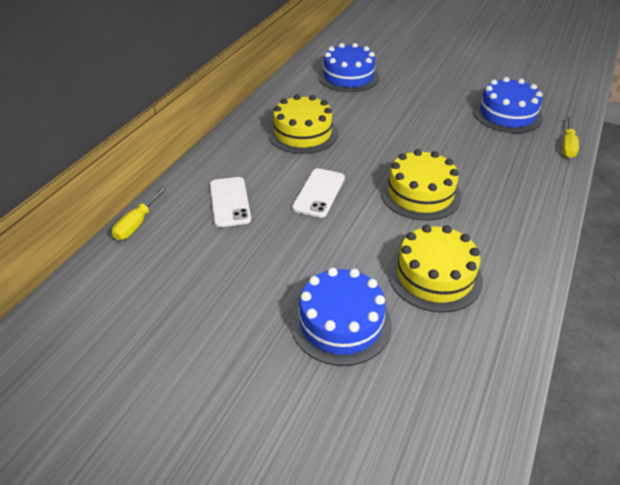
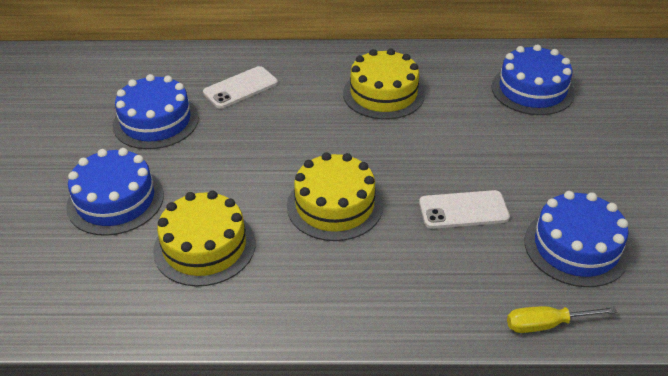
camera: 65 degrees right, 0 degrees up
(137, 223) = (184, 53): yellow screwdriver -> none
(236, 268) = (156, 121): none -> blue cake
(319, 193) = (288, 135): white phone -> white phone (463, 210)

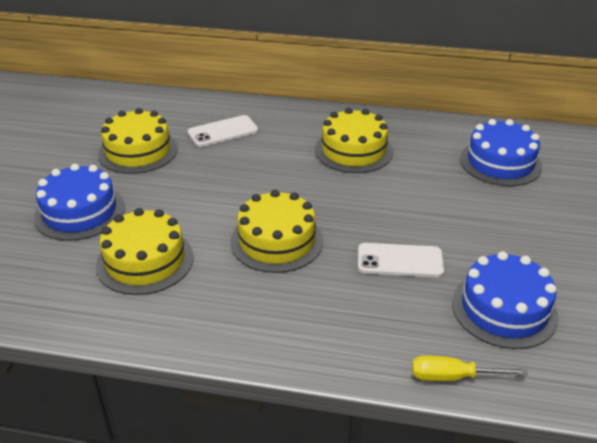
camera: 10 degrees right, 5 degrees down
(156, 121) = (138, 151): blue cake -> yellow cake

